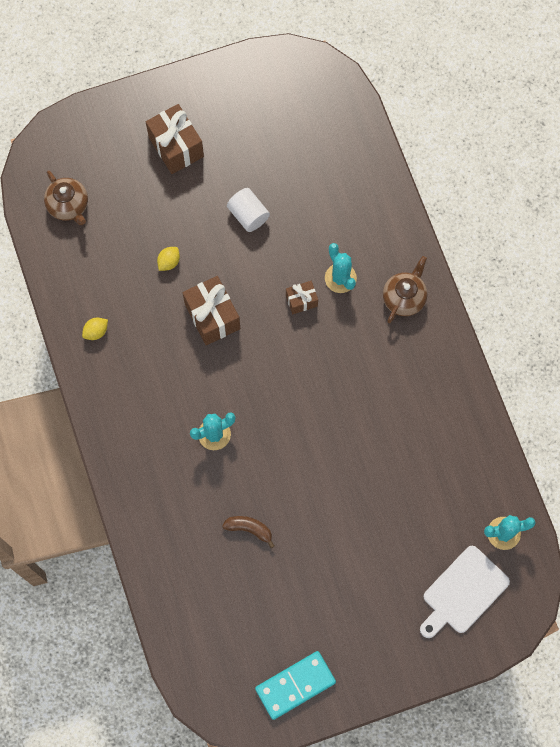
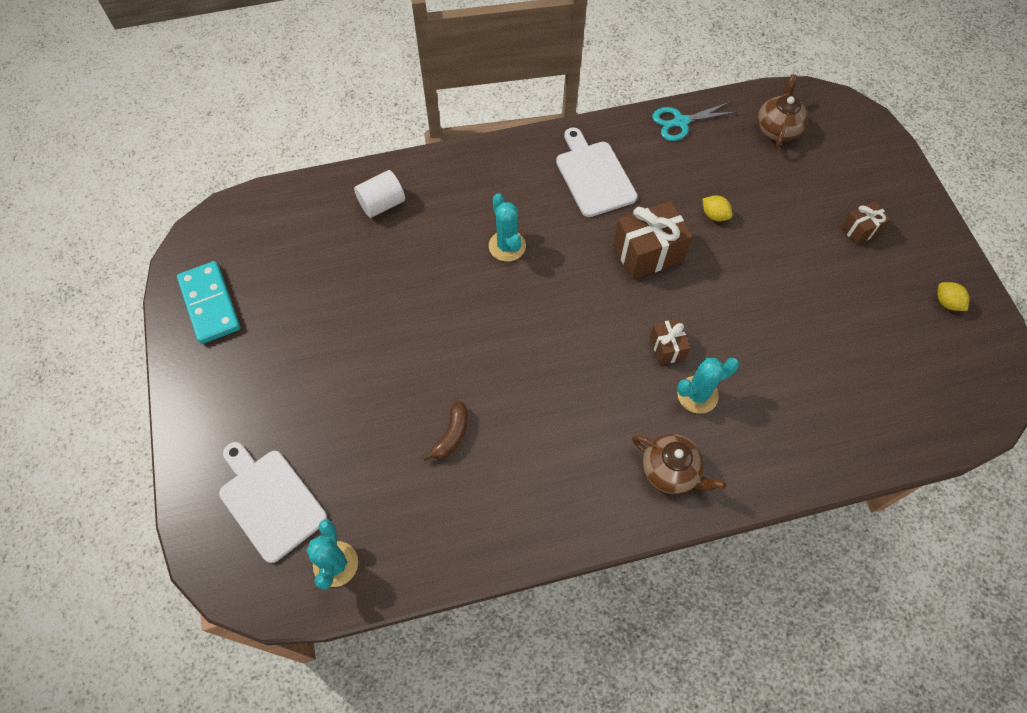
camera: 95 degrees right, 10 degrees down
(65, 289) = (680, 122): none -> turquoise scissors
(69, 206) = (777, 129): brown teapot -> brown teapot turned 135 degrees clockwise
(96, 332) = (632, 146): yellow lemon -> yellow lemon (946, 302)
(132, 364) = (593, 176): none -> white cutting board
(176, 147) = (860, 230): brown gift -> brown gift, size x0.56
(248, 215) = (778, 298): white cylinder -> white cylinder (382, 204)
(249, 529) = (393, 272): brown banana -> brown banana (451, 435)

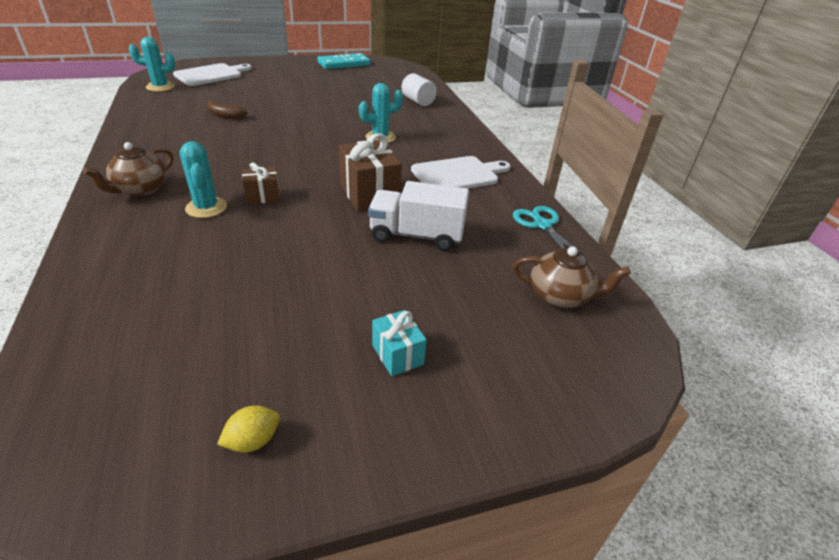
camera: 85 degrees right, 25 degrees down
(714, 215) = (416, 235): yellow lemon -> white truck
(860, 230) = (397, 354): brown gift -> turquoise gift

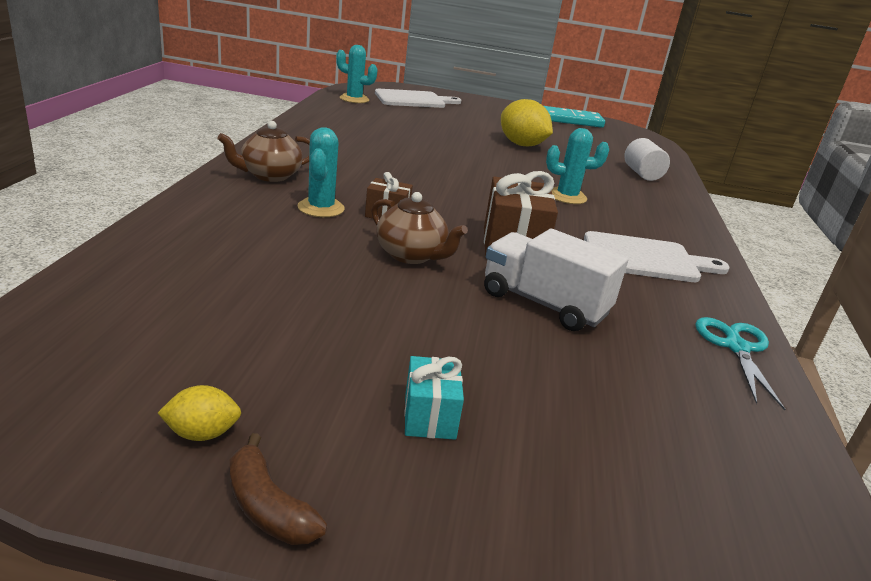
camera: 25 degrees right, 10 degrees down
(225, 115) = (401, 136): brown banana -> brown banana (268, 507)
(322, 98) = (521, 145): none -> yellow lemon
(560, 296) = (710, 437): brown teapot -> brown teapot (411, 255)

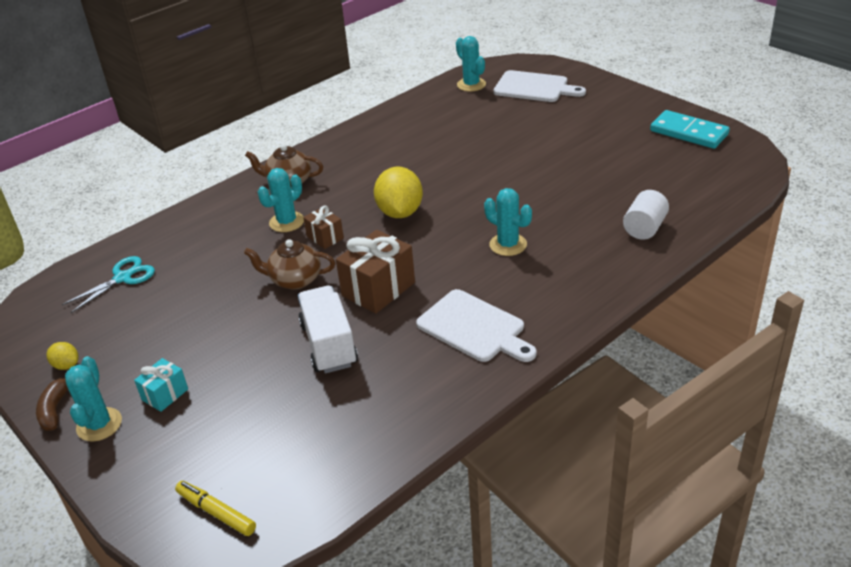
camera: 45 degrees right, 10 degrees up
(383, 496) = (99, 424): none -> turquoise cactus
(411, 255) = (294, 280): brown teapot -> brown teapot turned 105 degrees clockwise
(521, 145) = (563, 168): yellow lemon -> yellow lemon (400, 212)
(723, 533) = (216, 512): none -> yellow marker
(736, 347) = (415, 423): turquoise scissors -> turquoise scissors (123, 278)

